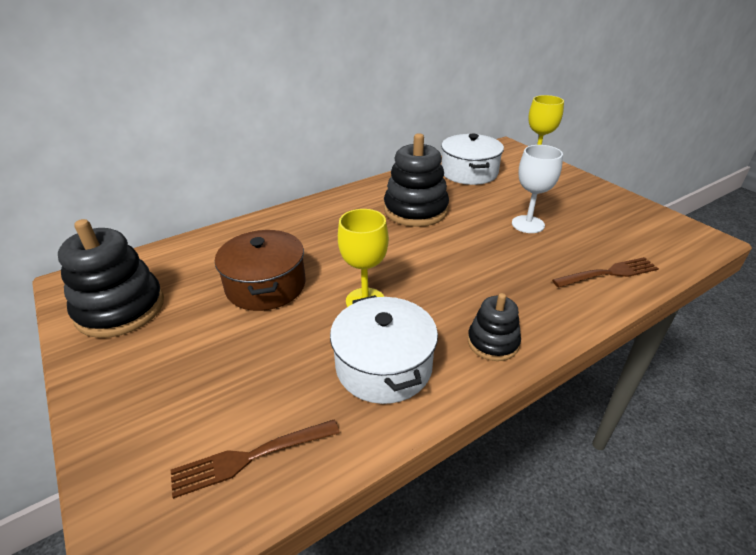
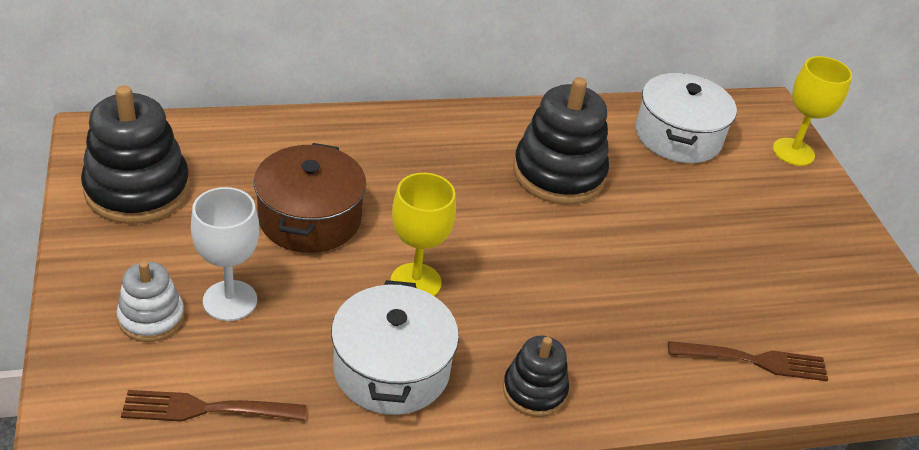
camera: 15 degrees right, 5 degrees up
(169, 399) = (151, 318): none -> white stacking toy
(528, 224) = (700, 250): white goblet -> white goblet (230, 300)

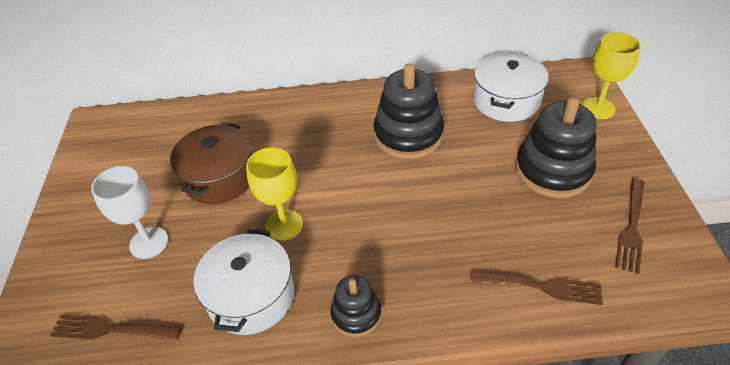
camera: 15 degrees right, 5 degrees up
(137, 190) = (108, 161): black stacking toy -> black stacking toy (553, 170)
(151, 318) = (92, 257): white stacking toy -> none
(850, 294) = (631, 227): none -> brown fork

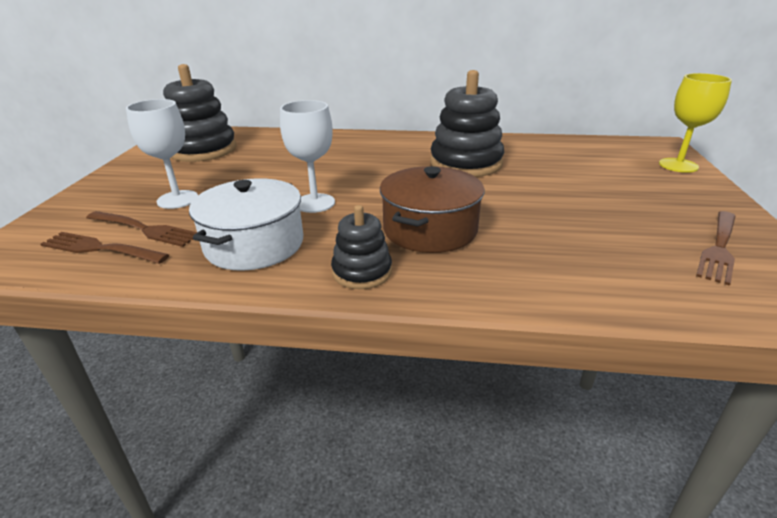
camera: 10 degrees right, 15 degrees down
(219, 177) = (269, 169): brown pot -> brown pot (430, 229)
(284, 225) = (315, 203): yellow goblet -> white goblet
(506, 100) = (575, 153): white pot -> none
(539, 287) = (593, 279): brown fork -> brown fork (144, 229)
(553, 170) = (621, 199): black stacking toy -> black stacking toy (203, 150)

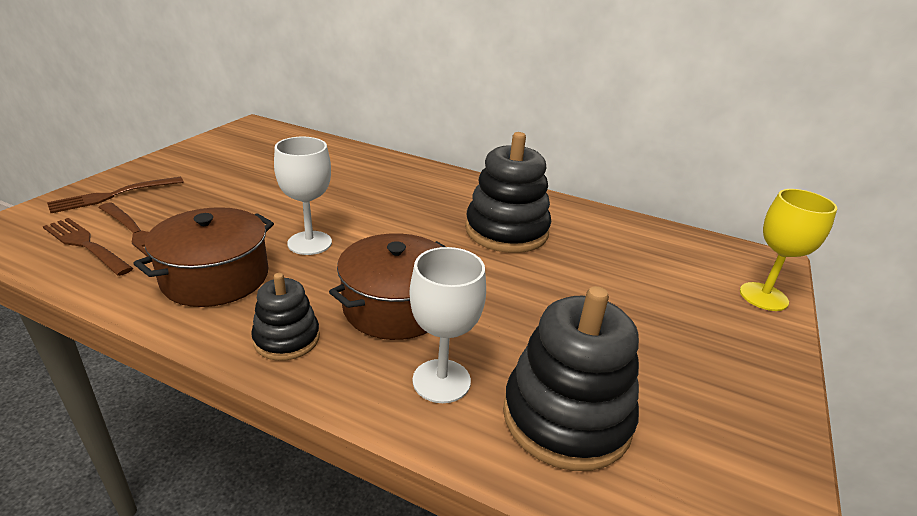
camera: 15 degrees right, 0 degrees up
(177, 199) = (190, 206): white goblet -> white goblet (441, 381)
(203, 150) = (257, 152): black stacking toy -> black stacking toy (566, 417)
(254, 244) = (215, 277): white pot -> brown pot
(719, 247) = (707, 427): brown fork -> brown fork (114, 195)

